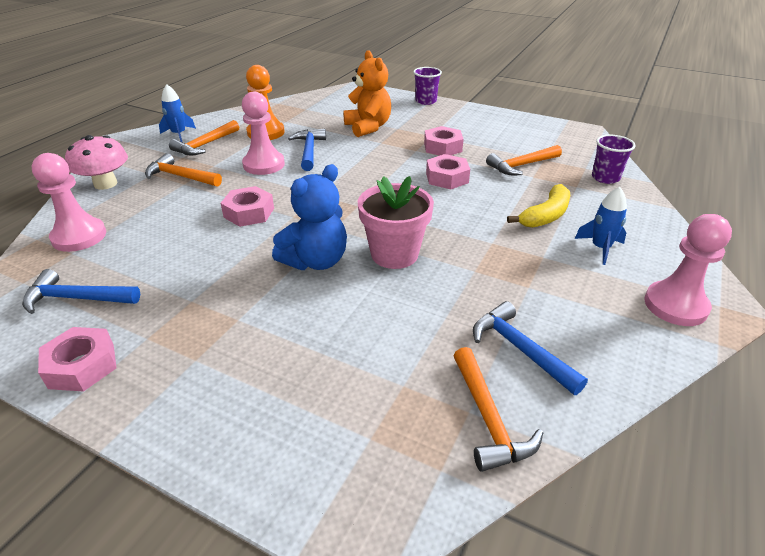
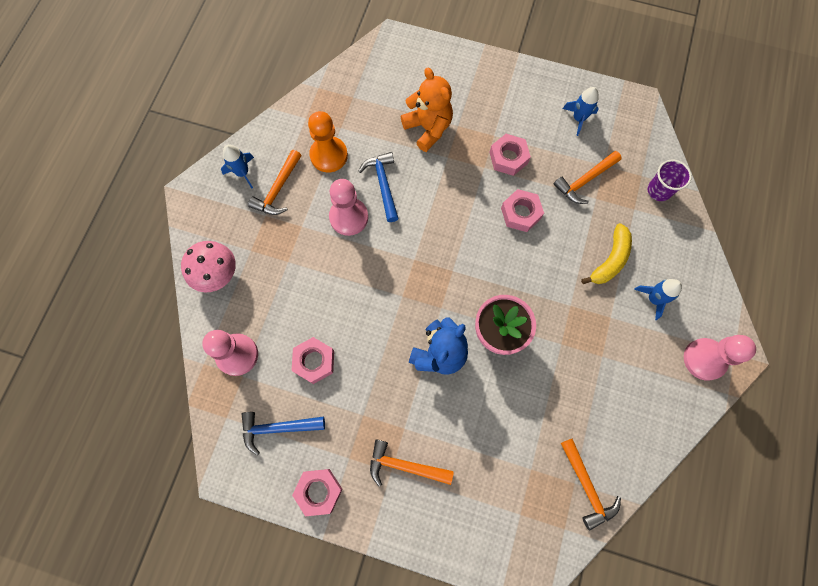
camera: 10 degrees left, 35 degrees up
(180, 176) = (279, 251): orange hammer -> orange hammer (404, 466)
(249, 213) = (364, 297): pink nut -> pink nut (314, 361)
(426, 101) = (475, 60): purple cup -> none
(520, 133) = (578, 118): none -> blue rocket
(520, 349) = (601, 423): blue hammer -> none

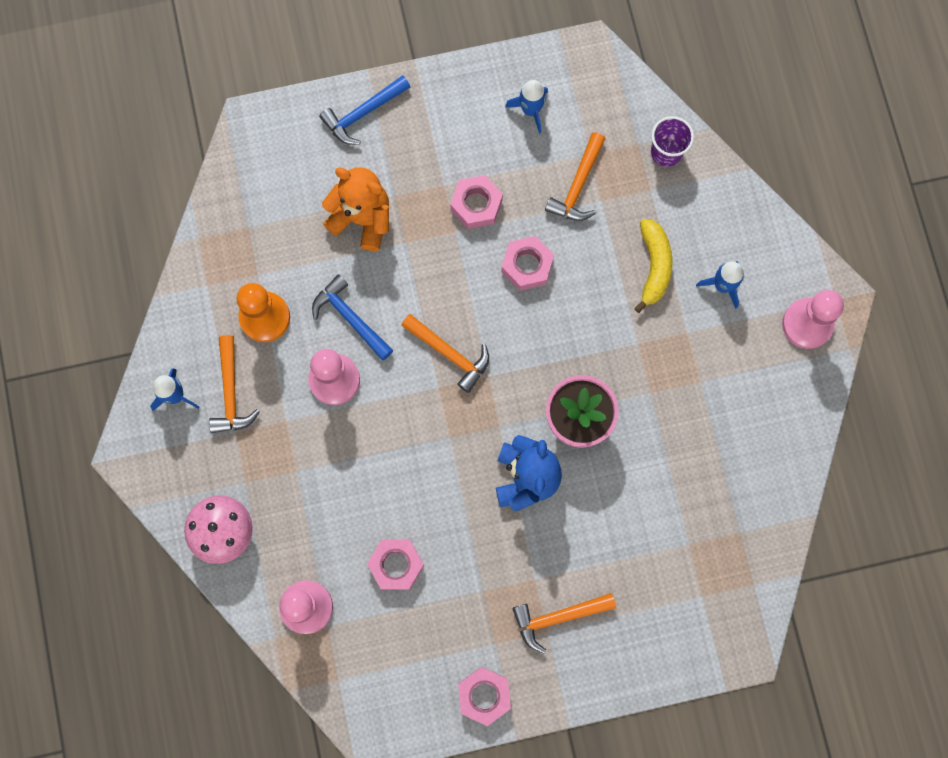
camera: 30 degrees left, 5 degrees up
(278, 428) = (401, 657): blue hammer -> blue hammer (363, 114)
(587, 487) = (754, 529): orange hammer -> orange hammer (450, 354)

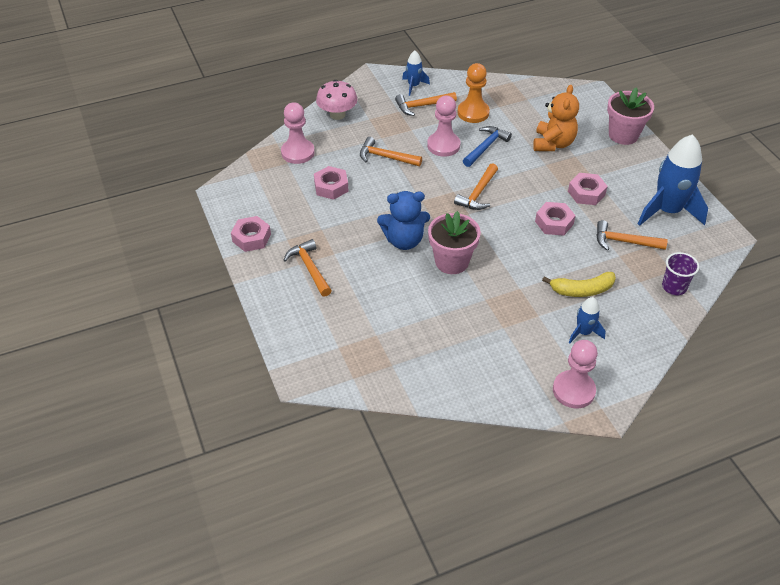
camera: 80 degrees right, 30 degrees down
(344, 472) = (386, 157): none -> orange hammer
(363, 114) = (623, 135): blue hammer -> pink flower pot
(530, 110) = (667, 211): blue rocket -> blue rocket, size x2.02

